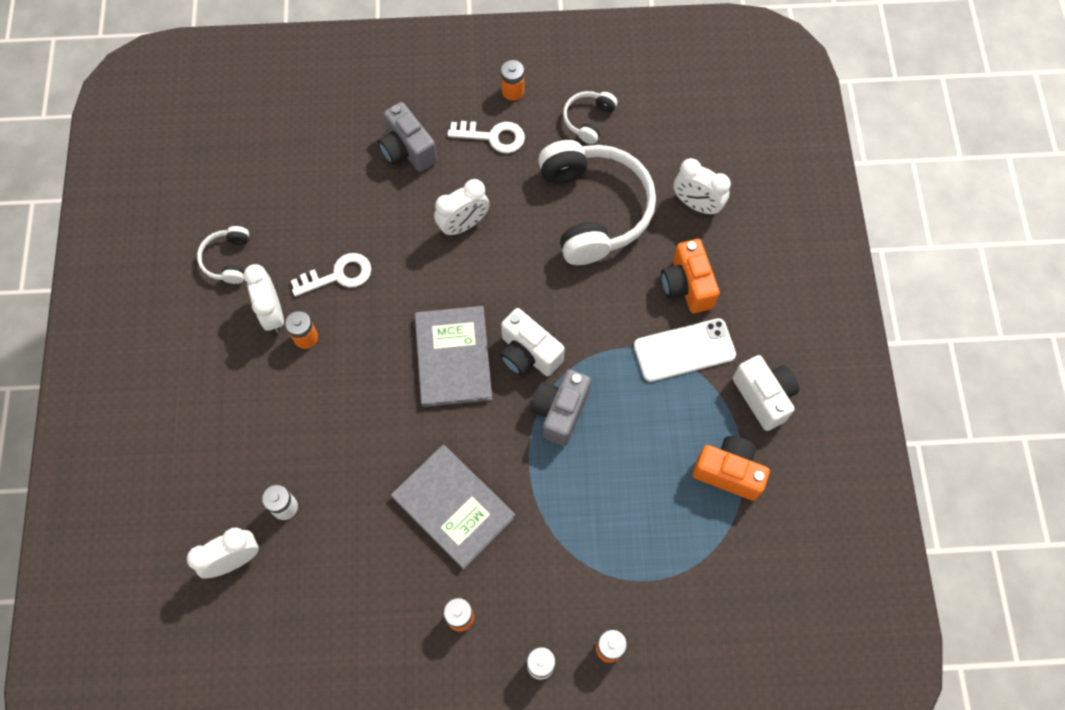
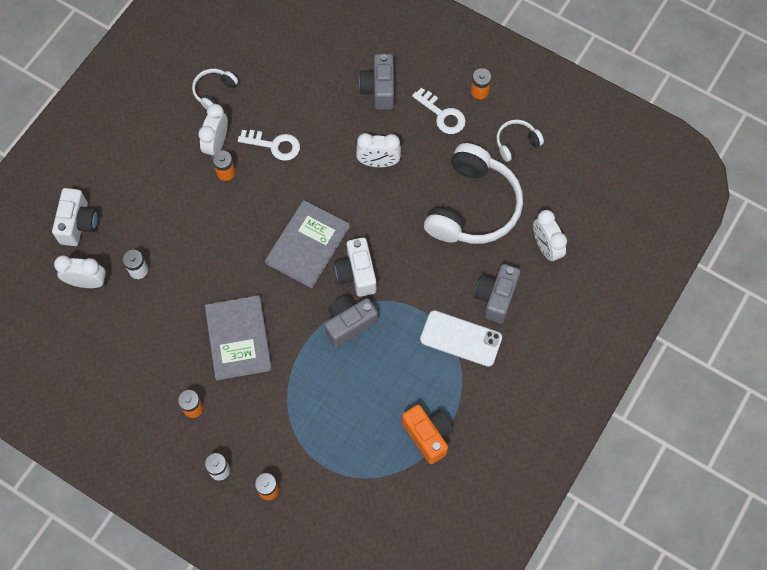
camera: 35 degrees right, 0 degrees up
(687, 286) = (496, 297): orange camera -> grey camera
(763, 397) = (490, 404): white camera -> white camera (78, 224)

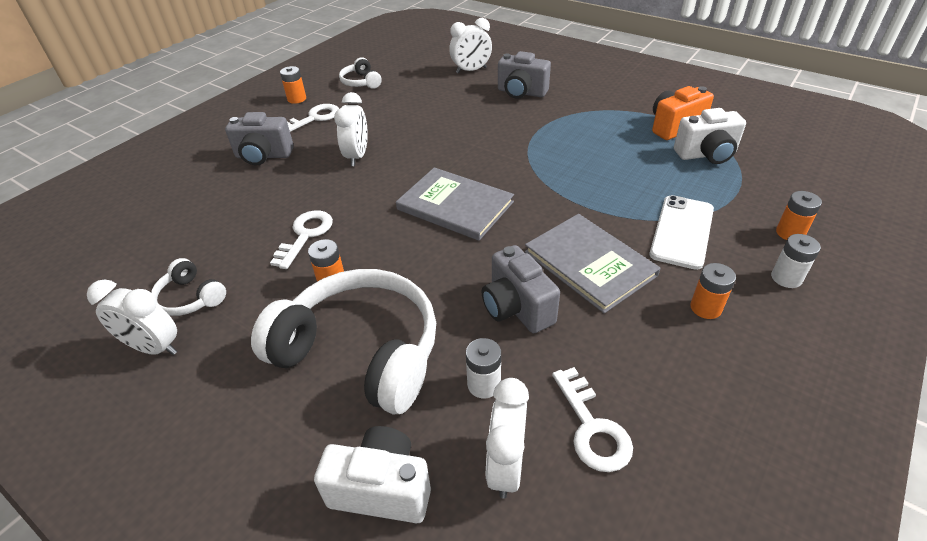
camera: 85 degrees left, 25 degrees down
(107, 326) = (592, 427): none -> white key
(216, 144) = (281, 292): white clock -> white clock (154, 347)
(238, 338) = (589, 263): grey book -> grey book turned 60 degrees clockwise
(349, 324) = (558, 175): grey camera -> grey camera (516, 308)
(357, 274) = (495, 170): white camera -> white camera (706, 155)
(461, 338) = (566, 110): white phone -> white phone (682, 231)
(473, 206) = (423, 103): white headphones -> white headphones (361, 352)

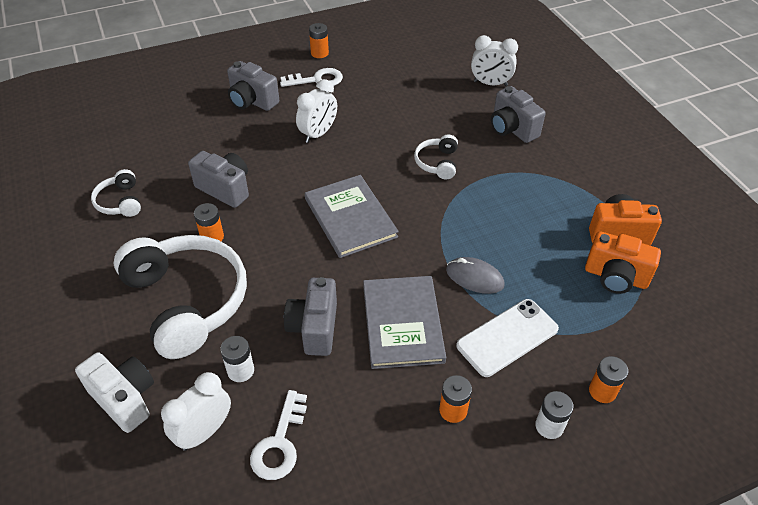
camera: 30 degrees right, 5 degrees up
(154, 347) = (76, 228): white clock -> none
(305, 235) = (225, 189): white key -> grey camera
(361, 82) = (384, 56): white headphones -> white headphones (437, 163)
(608, 202) = (474, 278): none -> grey mouse
(706, 155) = (615, 277): white camera -> orange camera

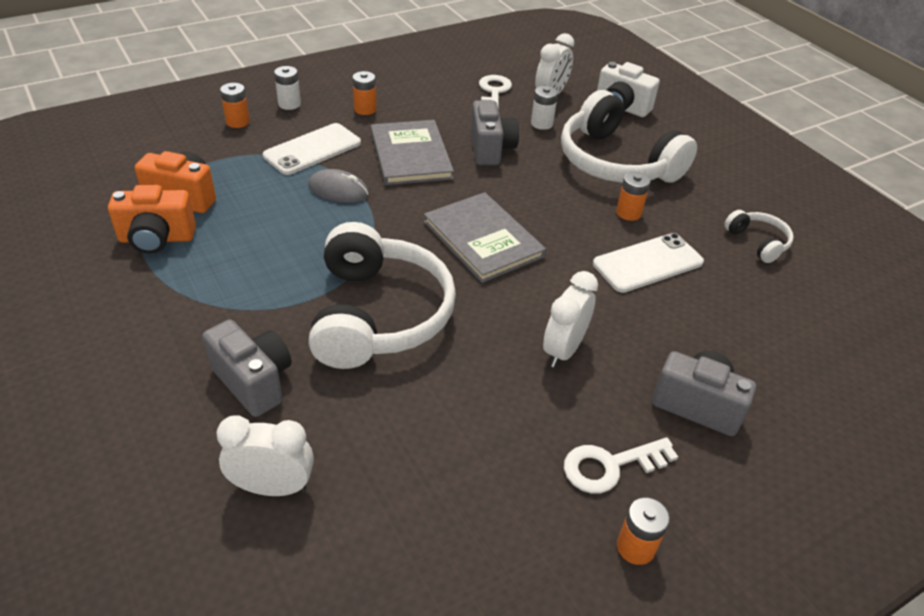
camera: 170 degrees right, 5 degrees down
(225, 189) = (648, 263): grey camera -> white phone
(437, 163) = (378, 315): white headphones -> white headphones, size x2.20

